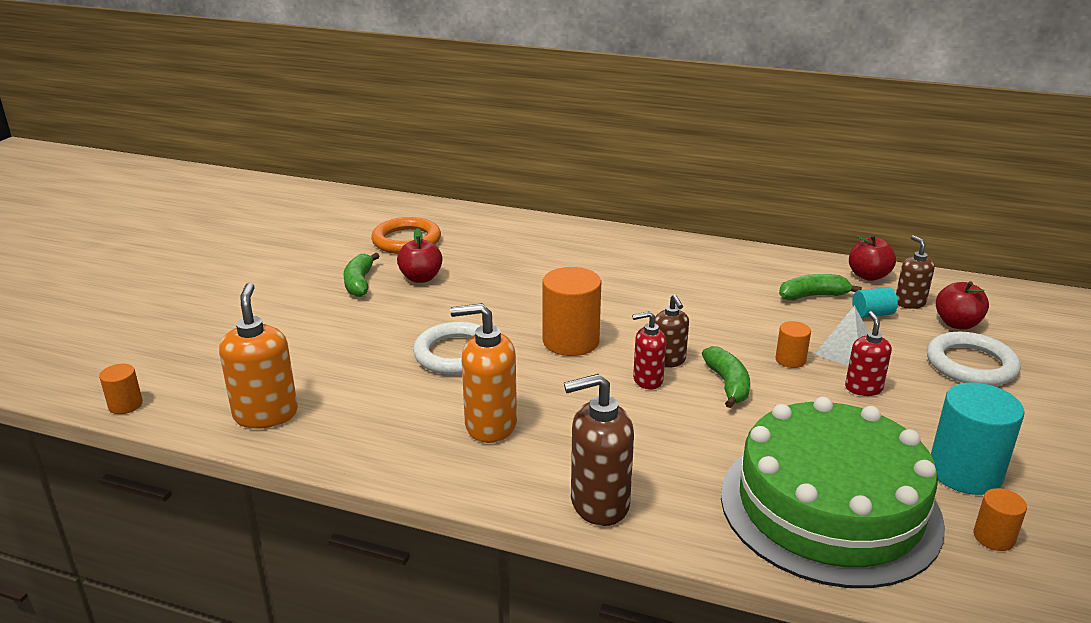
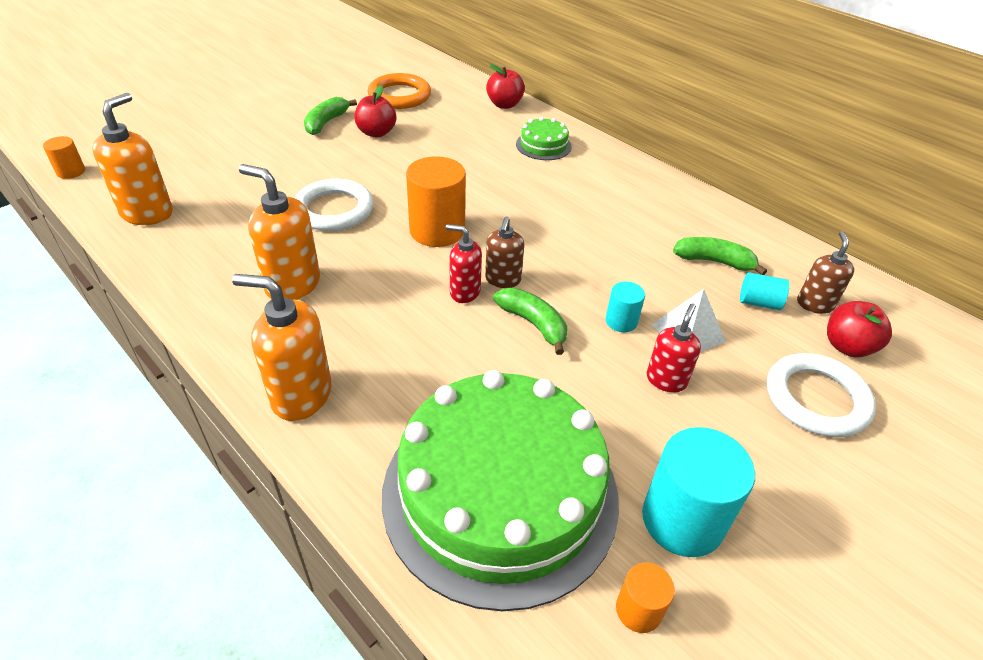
camera: 25 degrees right, 15 degrees up
(587, 247) = (543, 145): none -> green cake
(599, 504) = (301, 395): brown soap dispenser -> orange soap dispenser
(728, 384) = (533, 324): green banana -> green banana turned 60 degrees counterclockwise
(790, 360) = (621, 321): orange cylinder -> turquoise cylinder
(868, 276) = (797, 259): red apple -> red apple (504, 105)

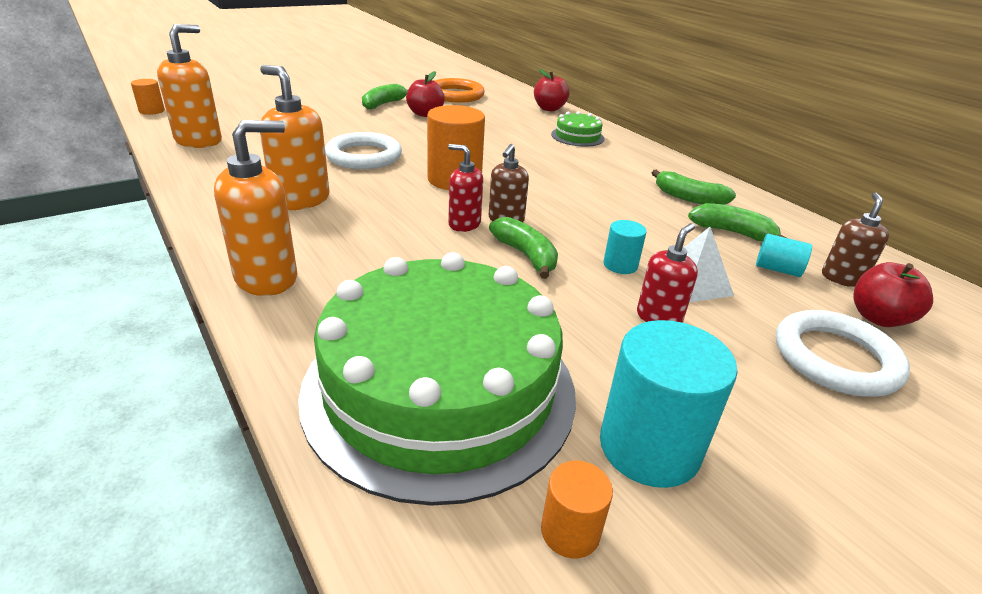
camera: 10 degrees right, 10 degrees down
(301, 395) = (267, 278): orange soap dispenser -> orange soap dispenser turned 120 degrees clockwise
(667, 221) = (688, 198): none -> green banana

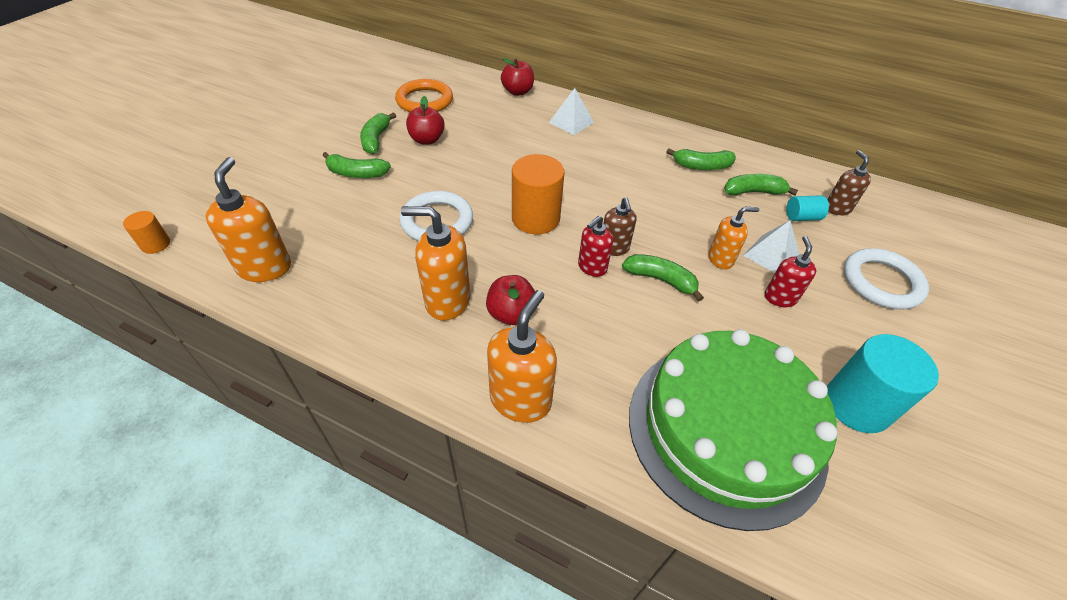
camera: 30 degrees left, 15 degrees up
(340, 116) = (356, 173): none -> green banana
(464, 224) = (592, 267): red soap dispenser -> red soap dispenser turned 45 degrees counterclockwise
(570, 531) = (872, 485): orange cylinder -> none
(577, 136) = (571, 122): green cake -> white pyramid
(620, 265) = (721, 259): turquoise cylinder -> orange soap dispenser
(878, 318) = (876, 236): red apple -> red apple (511, 314)

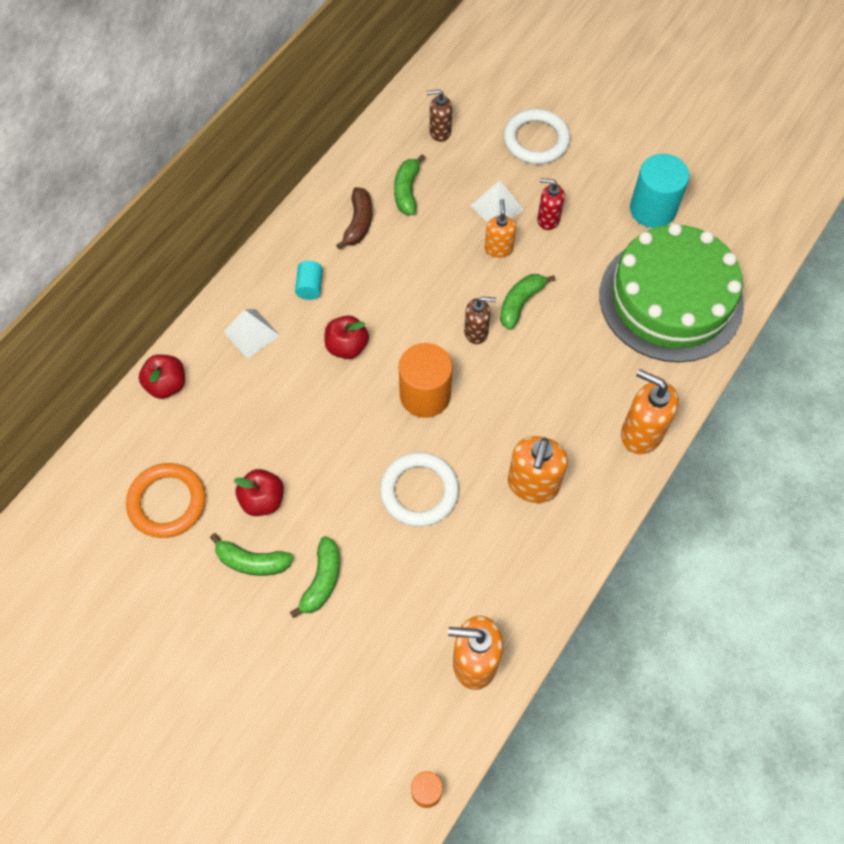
camera: 80 degrees left, 15 degrees up
(511, 314) = (552, 431): red apple -> red apple (347, 346)
(592, 267) = (500, 356): red soap dispenser -> none
(701, 166) = (358, 223): green banana -> brown banana
(802, 217) = (449, 164): turquoise cylinder -> turquoise cylinder (310, 287)

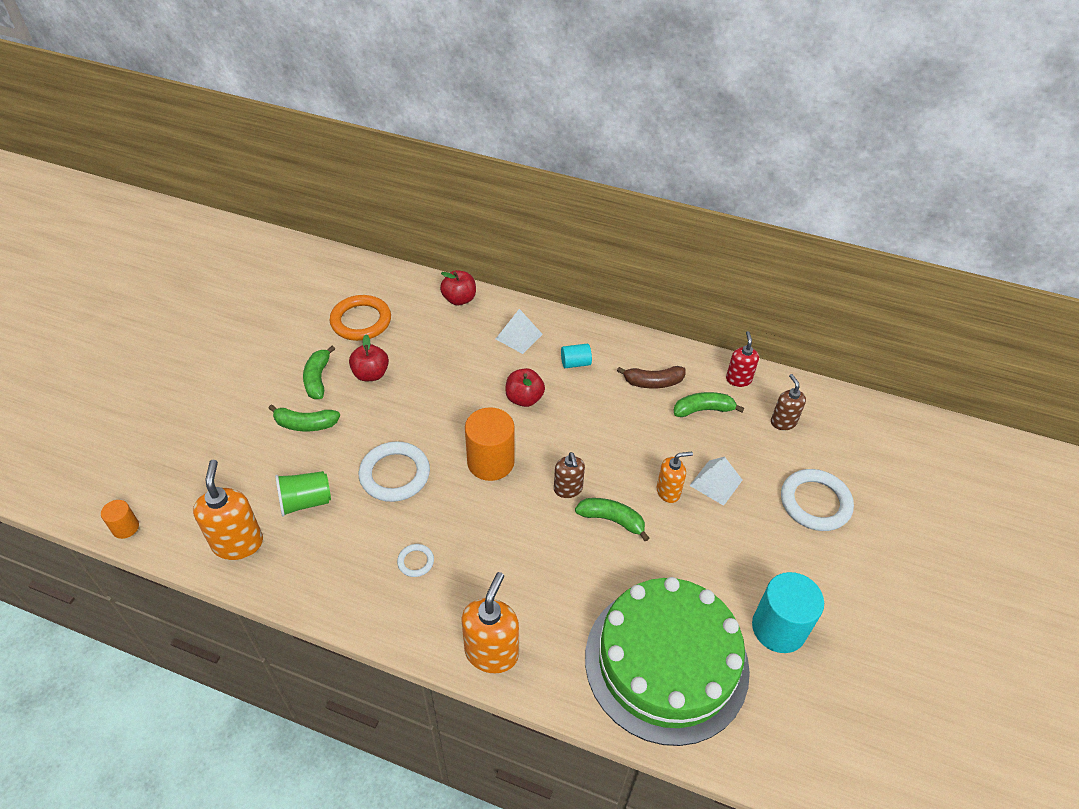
camera: 75 degrees right, 15 degrees down
(434, 587) = (305, 501): none -> green cup
(533, 485) = (415, 561): orange soap dispenser -> white ring
(548, 219) = (721, 528): red soap dispenser -> red soap dispenser (738, 379)

